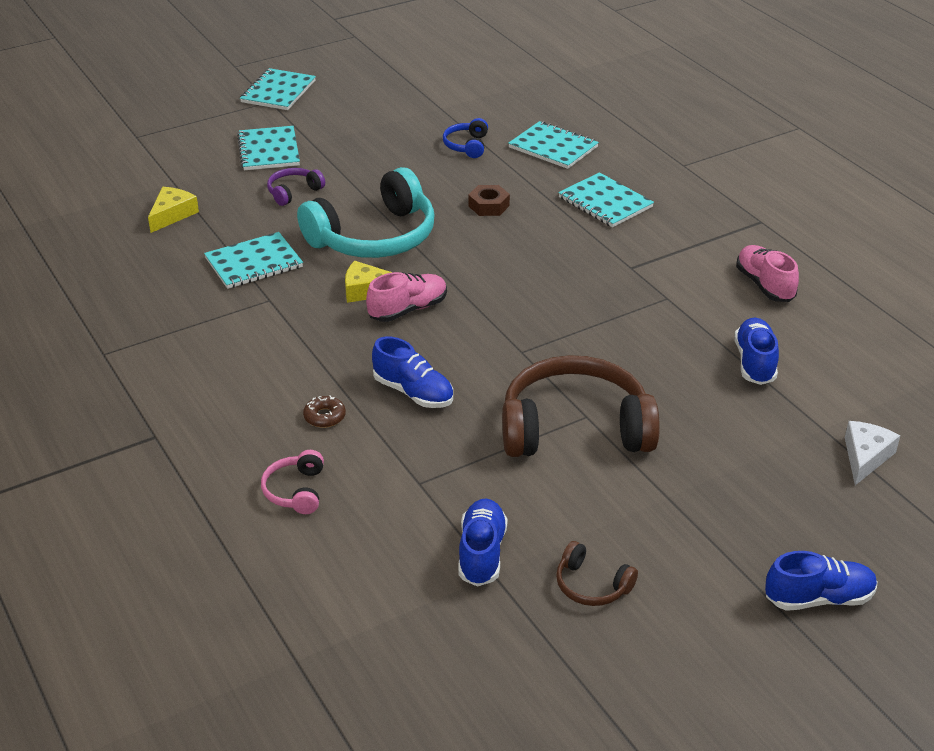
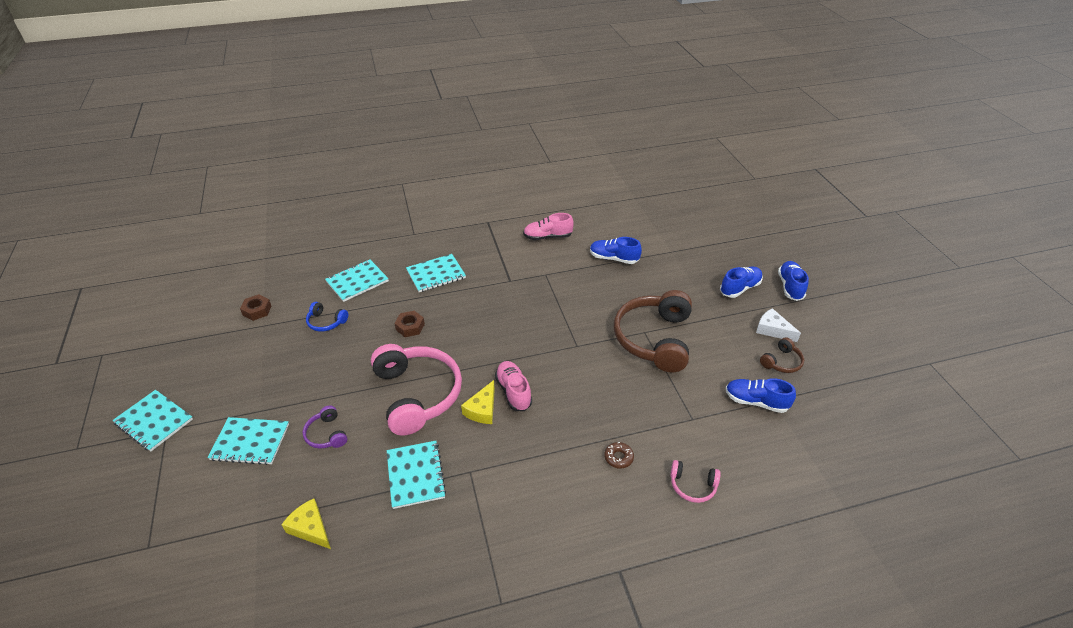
camera: 75 degrees left, 5 degrees up
(374, 237) = (417, 394): turquoise headphones -> pink headphones
(413, 392) = (604, 405): blue shoe -> blue shoe (740, 288)
(463, 97) = (257, 310): none -> brown nut
(865, 457) = (694, 245): white cheese -> white cheese (772, 330)

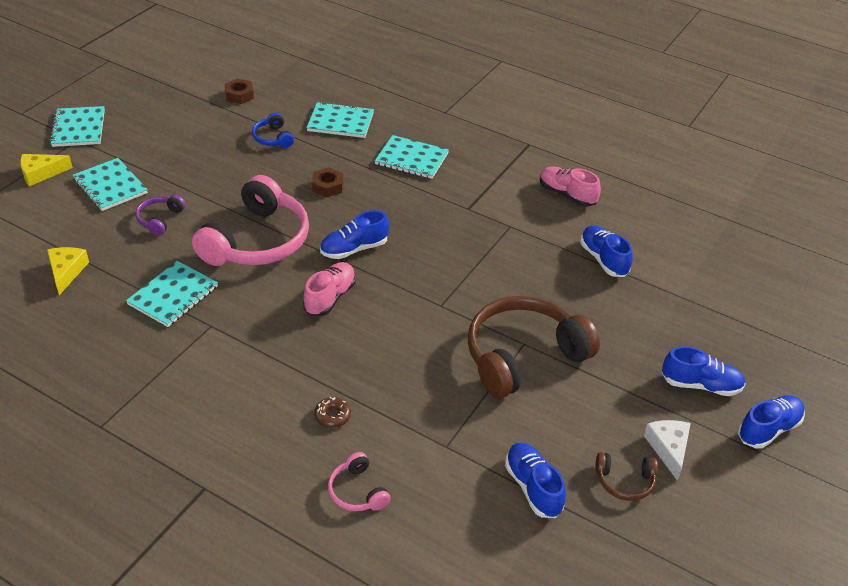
camera: 45 degrees right, 0 degrees up
(482, 409) = (286, 290): yellow cheese -> yellow cheese (41, 173)
(483, 352) = (354, 249): none -> blue shoe

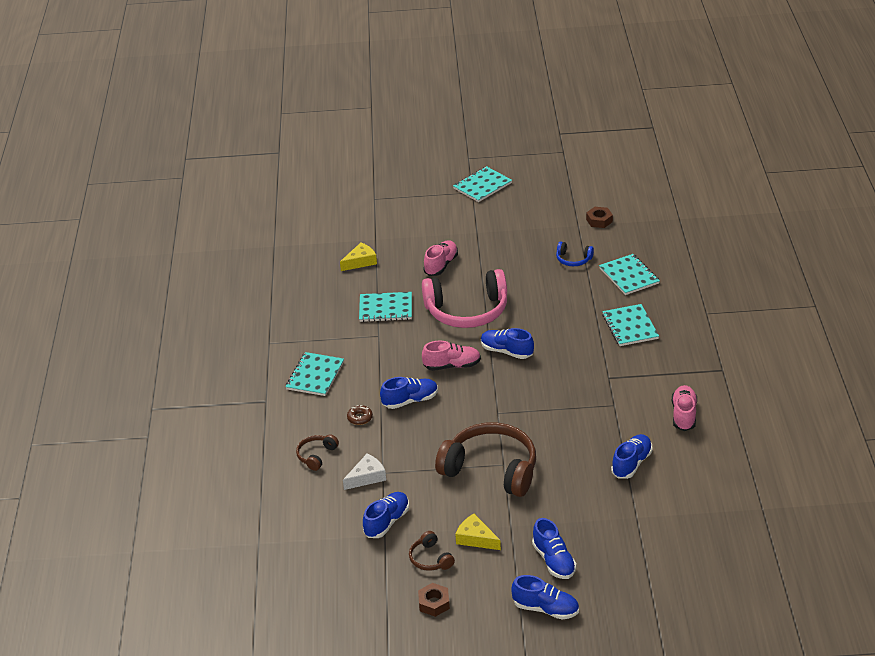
camera: 60 degrees right, 5 degrees down
(41, 173) = (426, 200): yellow cheese -> yellow cheese (475, 538)
(110, 186) = (446, 230): turquoise notebook -> turquoise notebook (315, 375)
(160, 219) = (441, 265): purple headphones -> pink shoe
(273, 138) = (573, 259): blue headphones -> blue headphones turned 105 degrees counterclockwise
(327, 186) = (553, 308): brown nut -> brown nut (434, 603)
(350, 359) = (410, 401): none -> blue shoe
(357, 491) = (316, 455): pink headphones -> brown headphones
(668, 448) = (478, 567): white cheese -> white cheese (367, 477)

